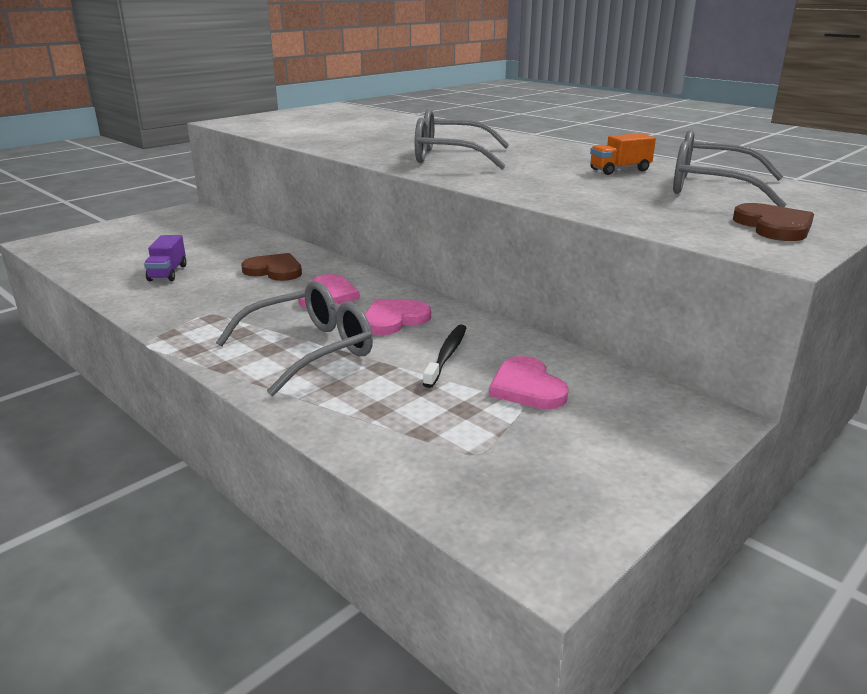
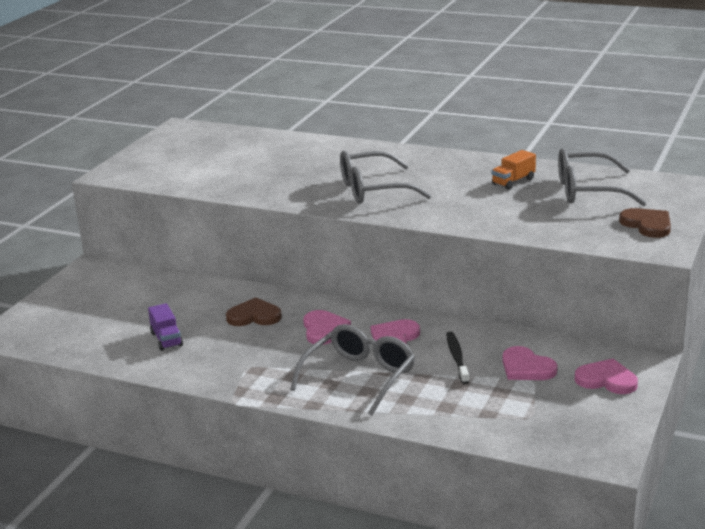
camera: 20 degrees left, 0 degrees up
(632, 431) = (606, 380): none -> pink heart

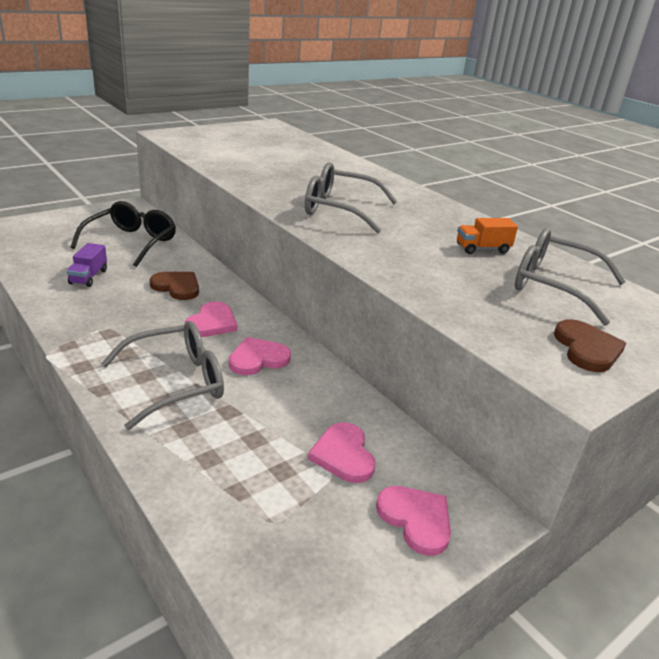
camera: 25 degrees right, 5 degrees up
(152, 297) = (131, 242): none -> black glasses
(457, 358) = (288, 407): black toothbrush -> none

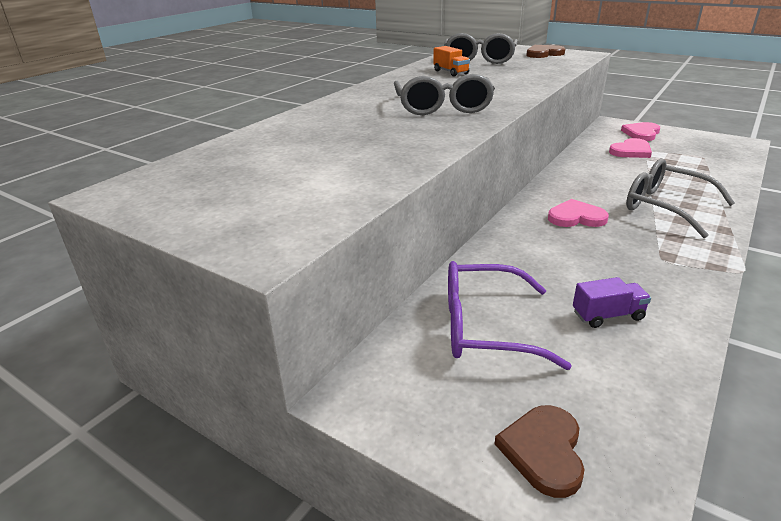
camera: 105 degrees left, 0 degrees up
(131, 242) = (484, 327): black glasses -> purple glasses
(177, 287) = (545, 253): brown heart -> brown heart (543, 451)
(258, 359) = (591, 189): pink heart -> none

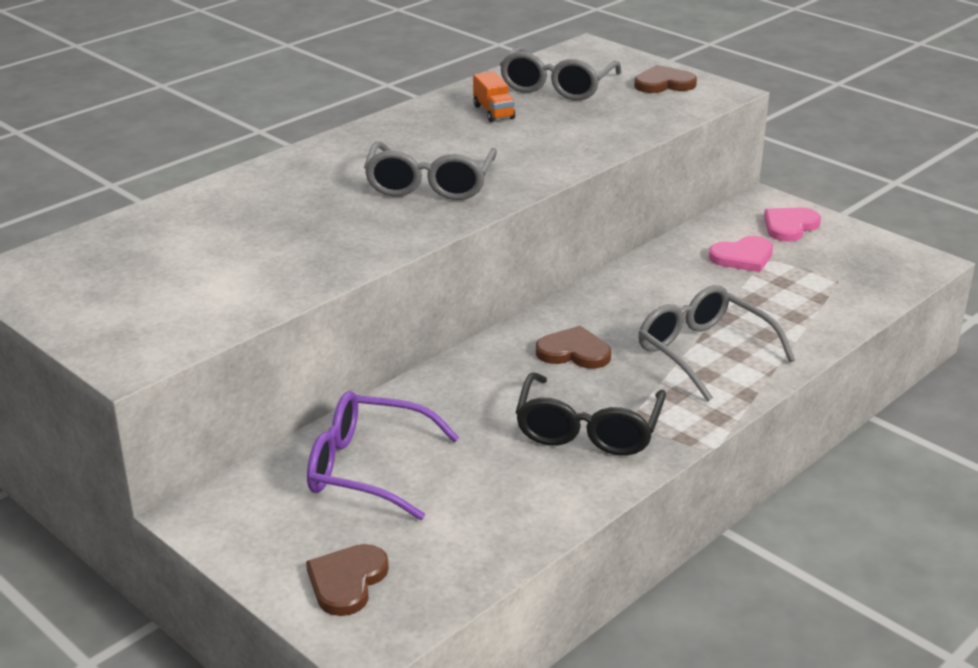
camera: 10 degrees right, 0 degrees up
(576, 217) = (574, 352): pink heart -> brown heart
(607, 315) = (508, 475): purple truck -> none
(638, 270) = (588, 430): none -> black glasses

